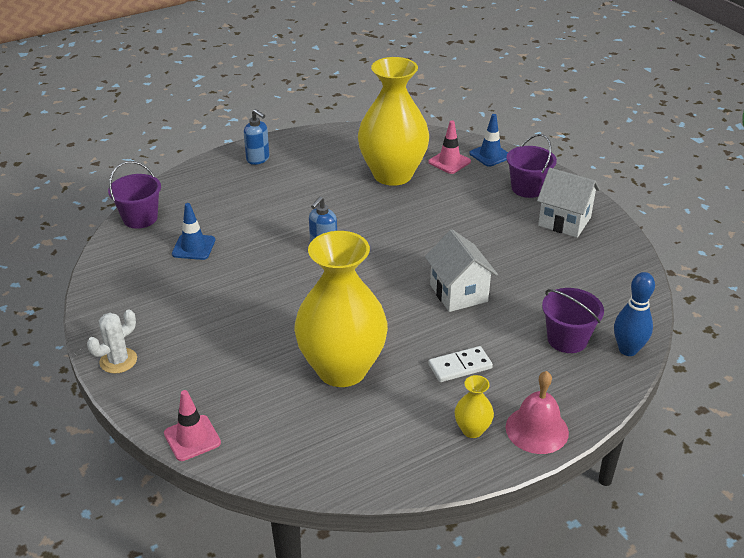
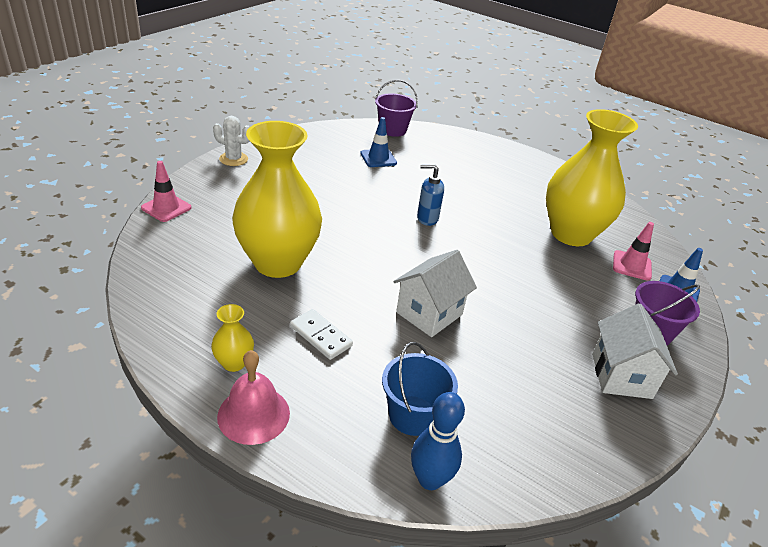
camera: 60 degrees right, 0 degrees up
(258, 159) = (514, 160): blue soap dispenser -> none
(567, 339) = (413, 415): purple bucket -> blue bucket

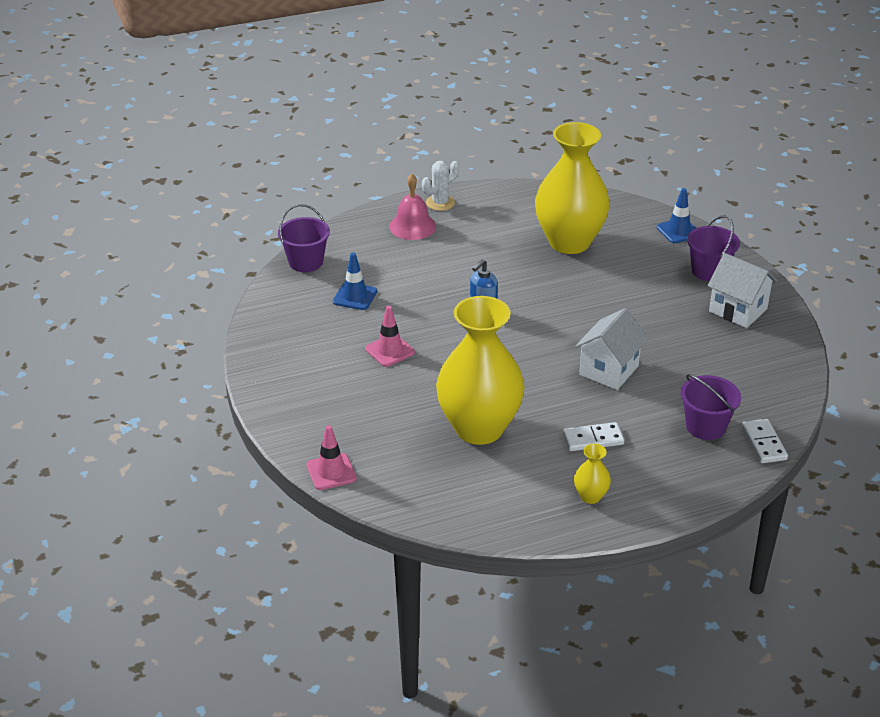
camera: 50 degrees left, 0 degrees up
(233, 159) = (271, 396): white cactus -> white cactus (440, 203)
(253, 414) = (652, 504): pink bell -> pink bell (412, 226)
(413, 415) = (705, 426): blue bucket -> purple bucket
(429, 313) = (609, 370): white house -> white house turned 45 degrees clockwise
(430, 479) = (763, 443): blue bowling pin -> white domino
(632, 265) = (632, 234): pink traffic cone -> pink traffic cone (389, 350)

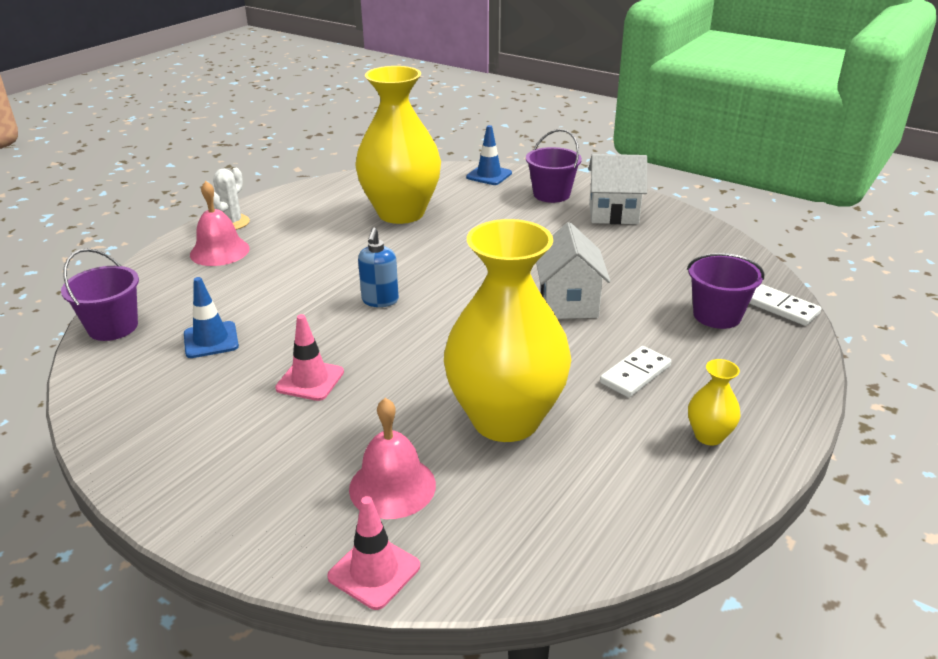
camera: 35 degrees left, 5 degrees down
(378, 435) = (392, 486): none -> pink bell

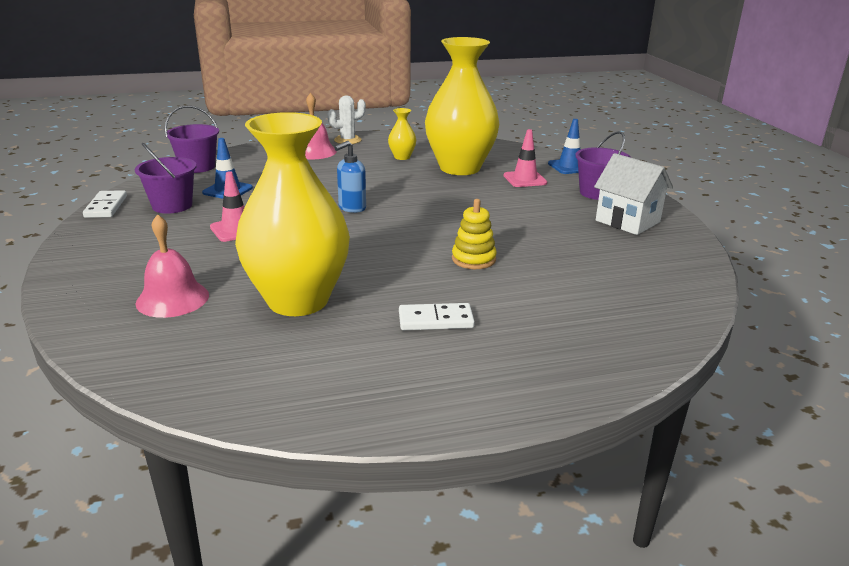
camera: 40 degrees right, 5 degrees down
(374, 571) = (86, 331): pink traffic cone -> pink traffic cone (525, 179)
(568, 303) = (473, 259): white house -> yellow stacking toy
(709, 436) = (412, 382): yellow vase -> yellow vase (402, 157)
(717, 315) = (583, 317): purple bucket -> purple bucket (172, 205)
(782, 308) = (659, 339): white domino -> white domino (106, 207)

